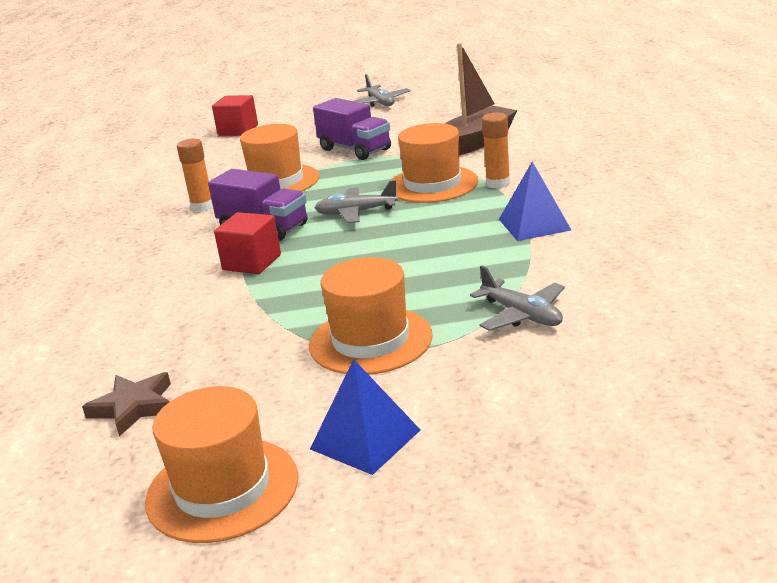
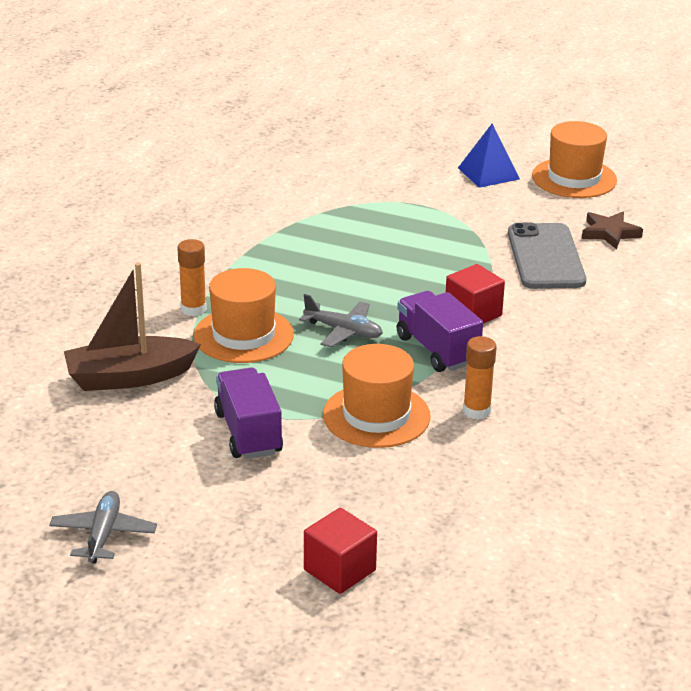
camera: 155 degrees left, 5 degrees up
(206, 343) = (546, 257): none -> grey phone
(370, 340) = (439, 218): orange hat -> none
(521, 315) = (335, 199): grey plane -> none
(534, 224) = (232, 256): blue pyramid -> none

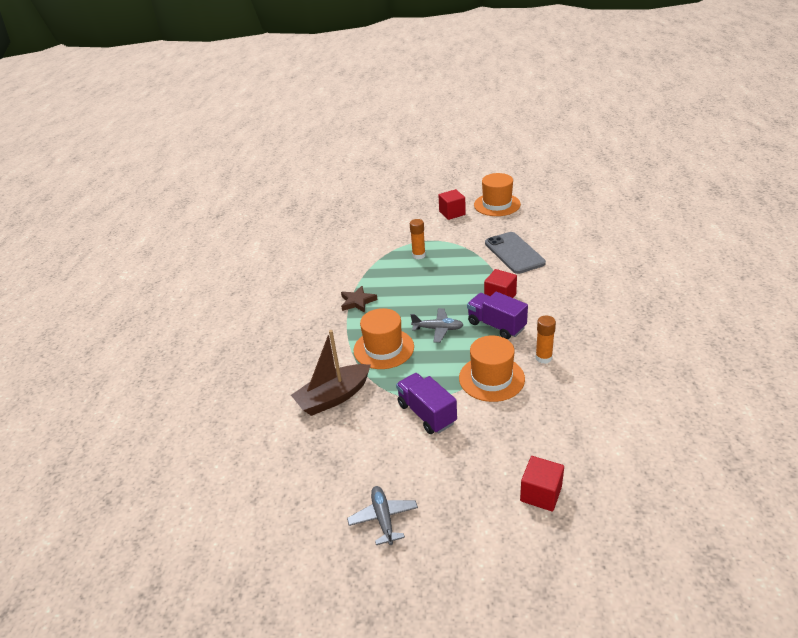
camera: 15 degrees left, 5 degrees up
(193, 309) = (344, 340): orange glue stick -> orange glue stick (419, 255)
(488, 173) = (452, 213): blue pyramid -> red cube
(609, 233) = (536, 230): brown star -> brown star (357, 302)

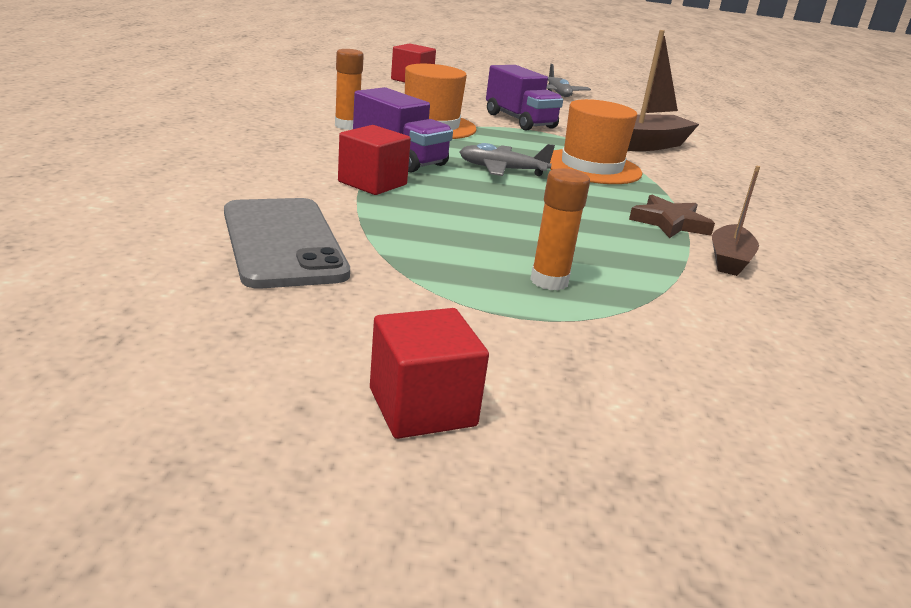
camera: 175 degrees right, 10 degrees down
(343, 281) = (729, 260): none -> brown boat
(497, 204) = (206, 414): orange hat -> none

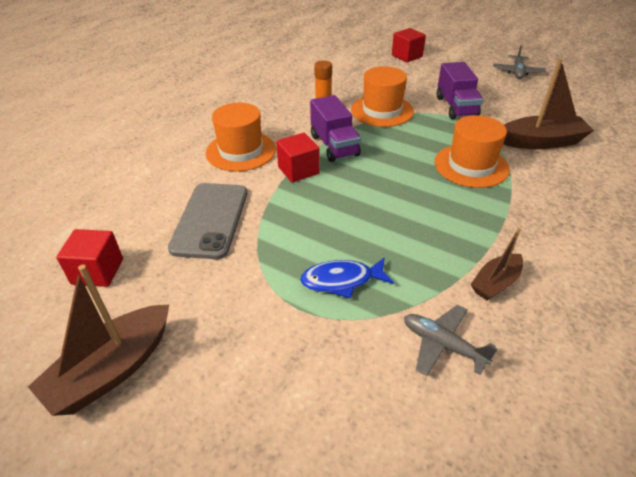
camera: 30 degrees right, 15 degrees up
(260, 169) = (241, 151): none -> orange hat
(278, 443) = (112, 369): none -> brown boat
(422, 407) = (192, 365): red cube -> red cube (97, 271)
(502, 170) = (397, 163): grey plane -> grey plane (443, 345)
(549, 281) = (342, 280): orange glue stick -> blue fish
(669, 223) = (482, 235): brown star -> none

